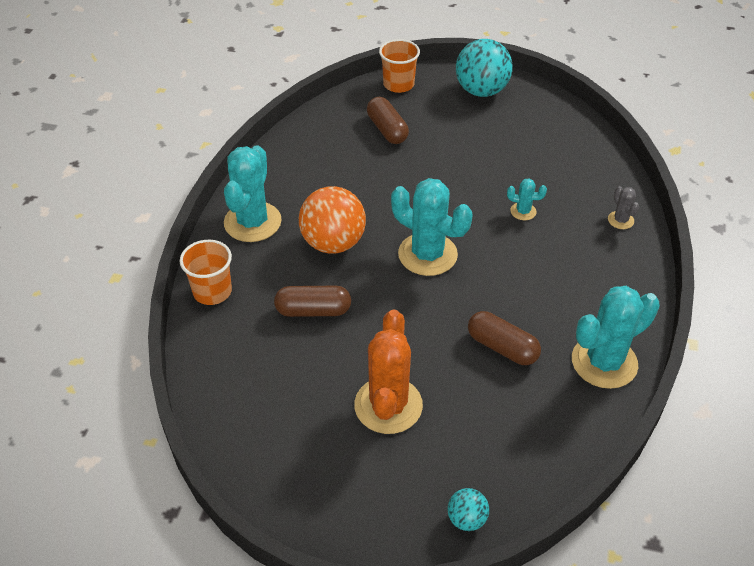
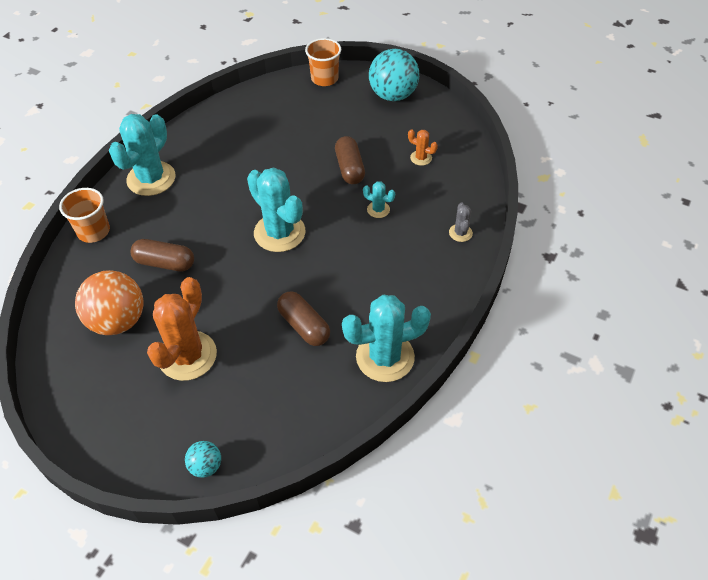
camera: 15 degrees right, 5 degrees up
(333, 243) = (207, 208): orange ball -> orange ball (118, 321)
(387, 130) = (296, 117): brown capsule -> brown capsule (349, 168)
(542, 151) = (421, 158): none -> orange cactus

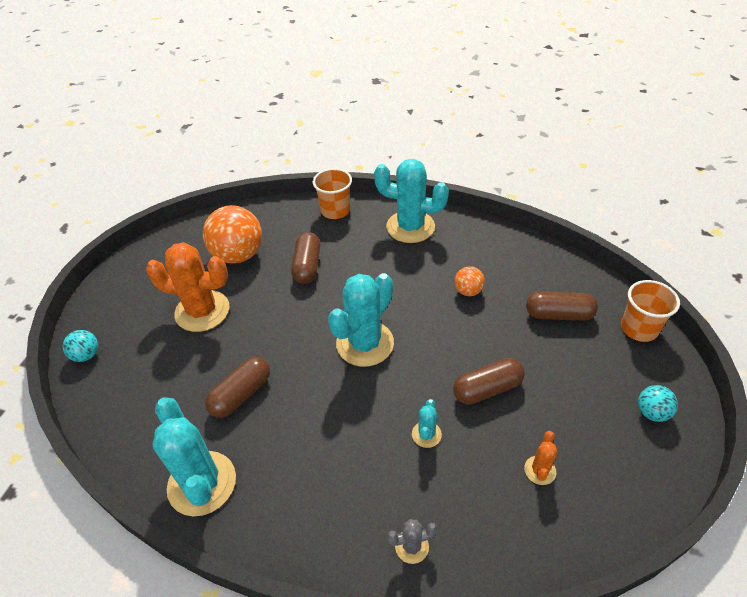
camera: 80 degrees right, 5 degrees down
(249, 157) = (468, 291): none -> orange ball
(296, 113) = (559, 314): none -> brown capsule
(393, 95) = (652, 412): turquoise ball -> turquoise ball, size x0.49

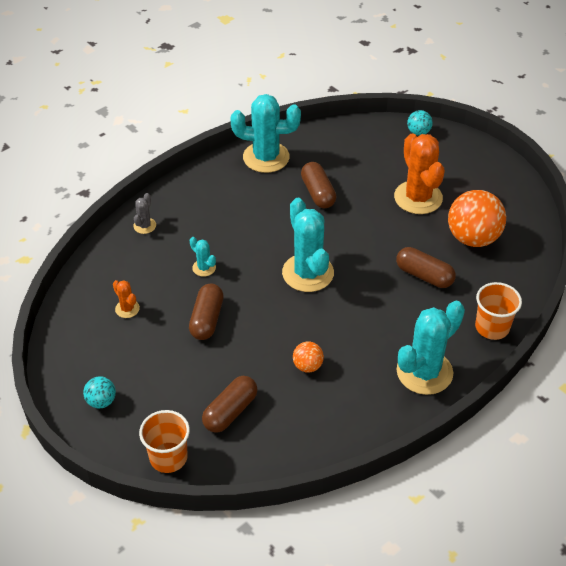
camera: 120 degrees right, 0 degrees up
(202, 311) = (418, 198): orange cactus -> orange cactus turned 60 degrees counterclockwise

